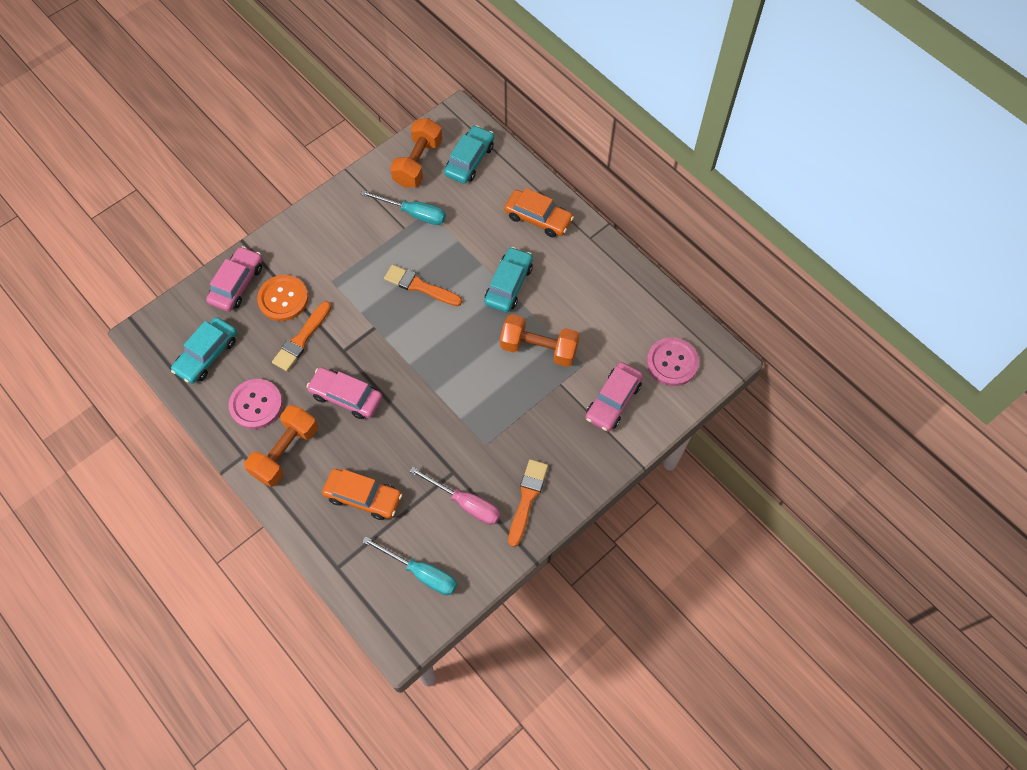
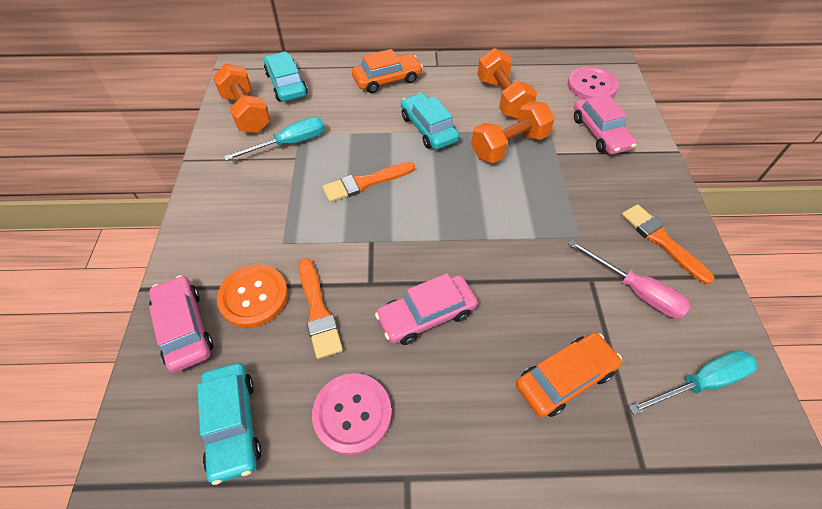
camera: 50 degrees left, 10 degrees down
(285, 452) = (443, 423): orange dumbbell -> orange dumbbell (503, 98)
(465, 503) = (635, 291): pink screwdriver -> pink screwdriver turned 60 degrees clockwise

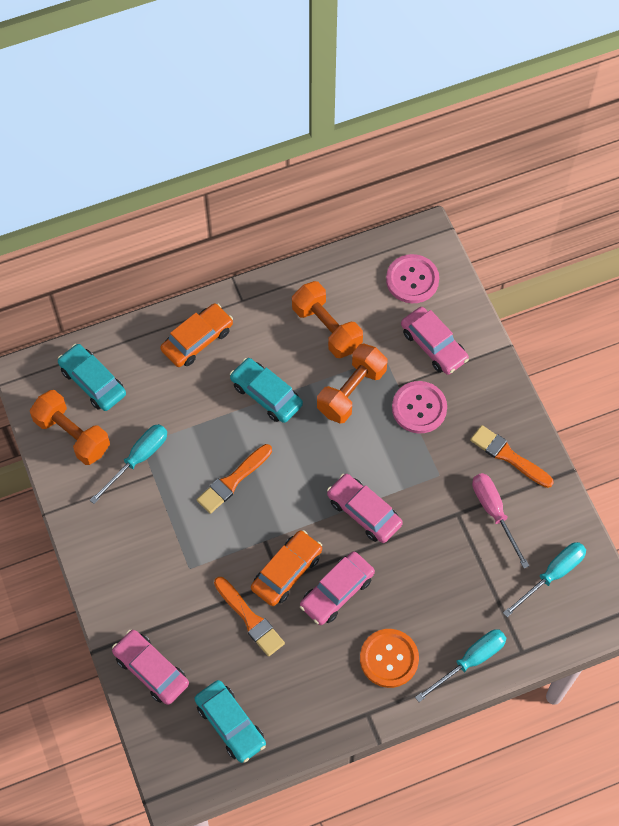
camera: 20 degrees left, 10 degrees up
(253, 296) = (191, 625): orange button -> orange button (389, 659)
(352, 414) = (312, 686): pink button -> pink button (419, 408)
(486, 246) = (364, 512): none -> pink car
(564, 378) = (455, 606): orange car -> orange car (286, 571)
(567, 457) = (470, 661): none -> turquoise screwdriver
(635, 291) = (494, 513): pink screwdriver -> pink screwdriver turned 135 degrees counterclockwise

